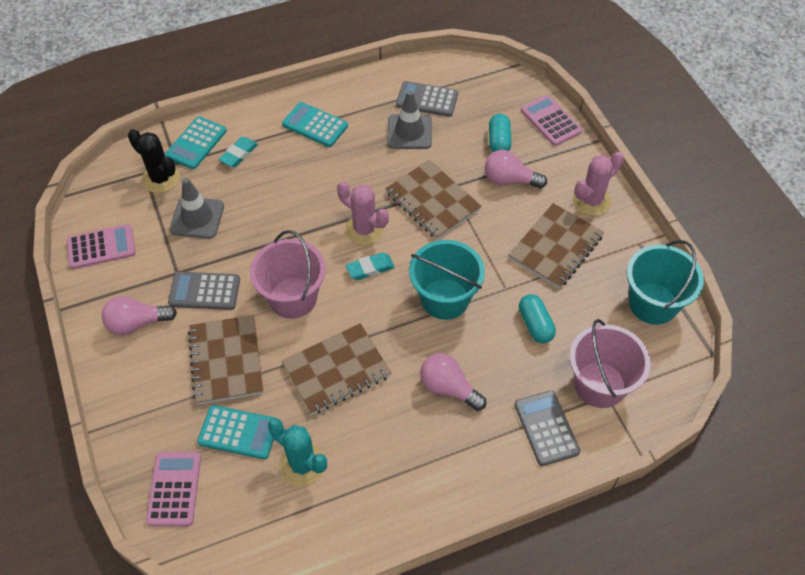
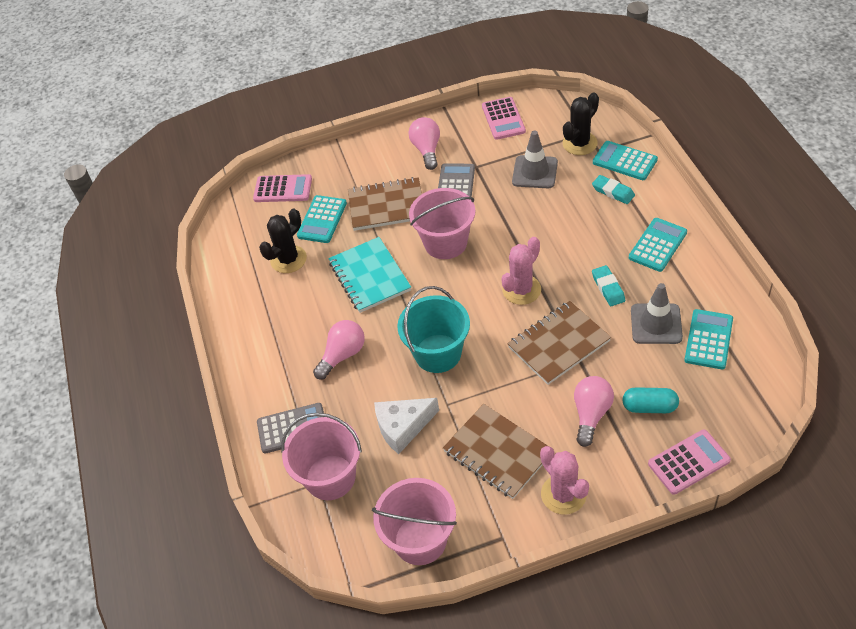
camera: 100 degrees right, 5 degrees down
(302, 465) = (288, 259): turquoise cactus -> black cactus
(337, 370) = (369, 276): brown notebook -> turquoise notebook
(370, 268) = (475, 296): turquoise eraser -> turquoise eraser (608, 288)
(427, 99) = (708, 339): grey calculator -> turquoise calculator
(535, 324) = (403, 427): turquoise capsule -> white cheese
(653, 303) = (420, 540): turquoise bucket -> pink bucket

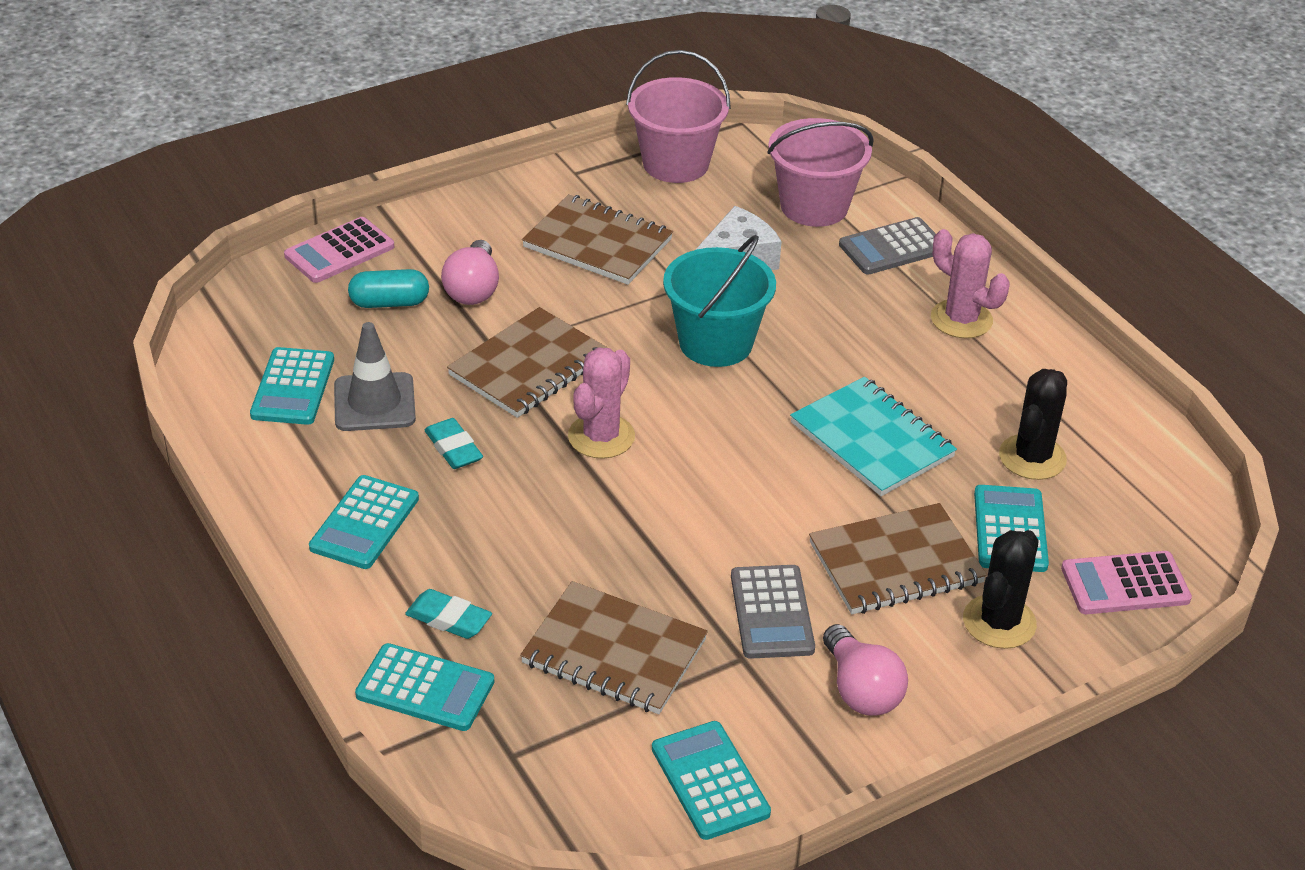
camera: 160 degrees right, 10 degrees down
(342, 355) = (863, 331): pink light bulb -> none
(445, 243) = (756, 503): pink bucket -> none
(503, 119) = (710, 781): pink calculator -> turquoise calculator
(535, 172) = (614, 652): grey traffic cone -> brown notebook
(563, 494) = (504, 212): pink cactus -> pink cactus (961, 319)
(580, 143) = (525, 726): black cactus -> black cactus (999, 622)

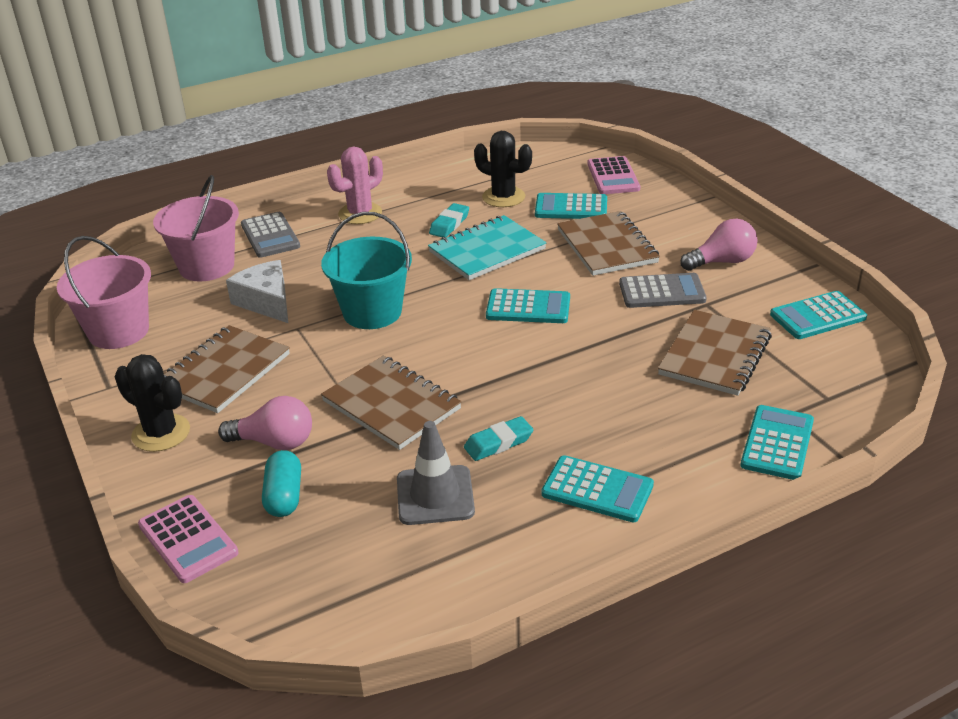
camera: 85 degrees left, 5 degrees down
(293, 387) = (409, 554): turquoise calculator -> turquoise calculator (528, 307)
(448, 619) = (701, 435): turquoise eraser -> turquoise eraser (449, 224)
(601, 436) = (483, 365): pink cactus -> none
(999, 622) = (652, 215): black cactus -> black cactus (161, 433)

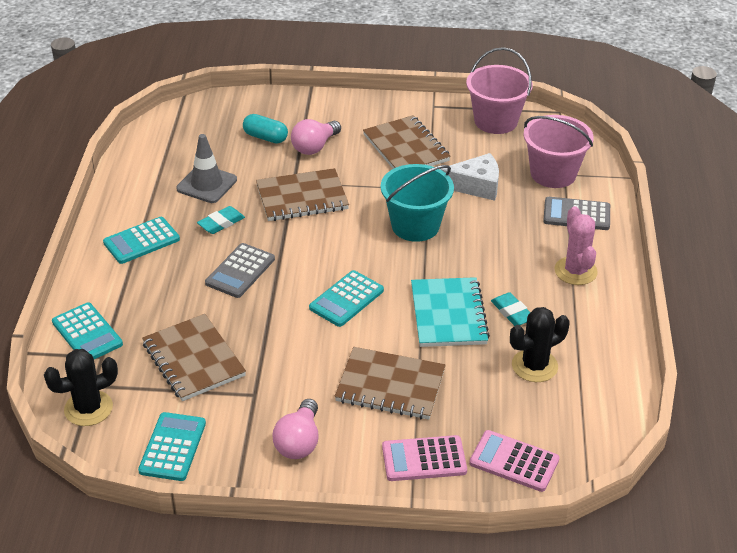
camera: 120 degrees right, 5 degrees up
(161, 433) = (366, 113): black cactus -> black cactus (88, 408)
(188, 539) = (267, 102): pink calculator -> pink calculator (424, 459)
(498, 443) = (221, 223): turquoise eraser -> turquoise eraser turned 45 degrees clockwise
(571, 208) = (477, 399): turquoise calculator -> none
(662, 292) = (294, 379): grey calculator -> grey calculator (240, 271)

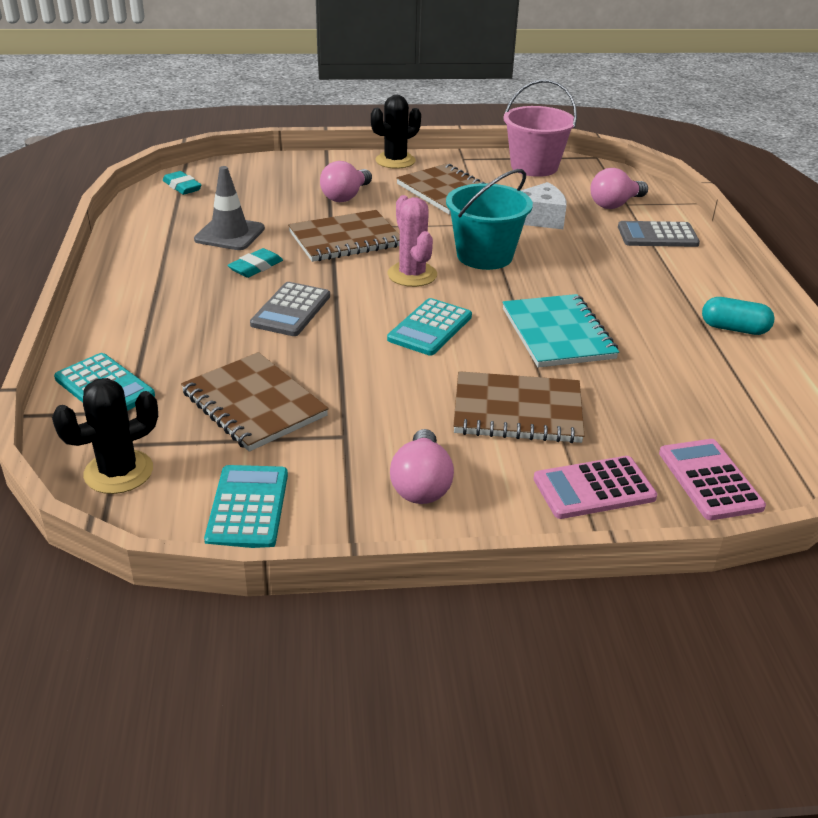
camera: 10 degrees left, 5 degrees down
(141, 241) = (160, 290): turquoise calculator -> none
(265, 137) = (287, 191): turquoise capsule -> turquoise capsule (734, 329)
(512, 312) = (631, 326): turquoise eraser -> turquoise eraser (182, 187)
(514, 461) = (709, 480): pink calculator -> pink calculator turned 60 degrees clockwise
(534, 366) = (683, 376): black cactus -> black cactus (395, 161)
(553, 174) = (615, 204): pink bucket -> pink light bulb
(575, 271) = (682, 284): pink cactus -> pink cactus (412, 275)

